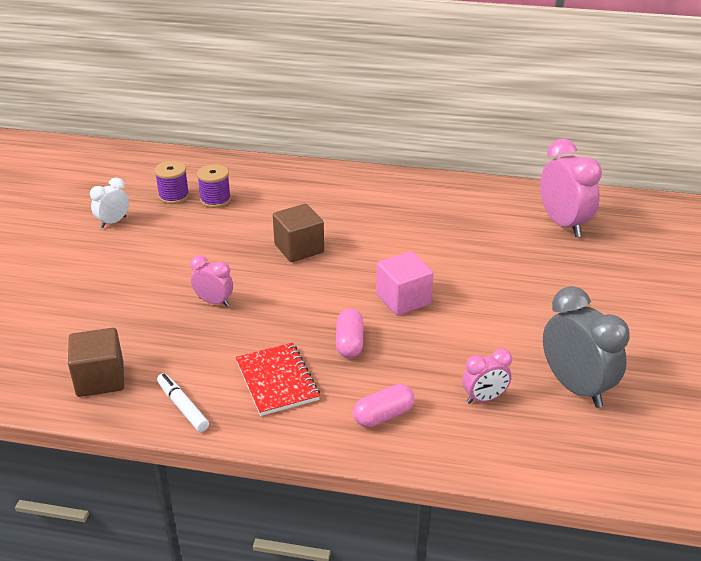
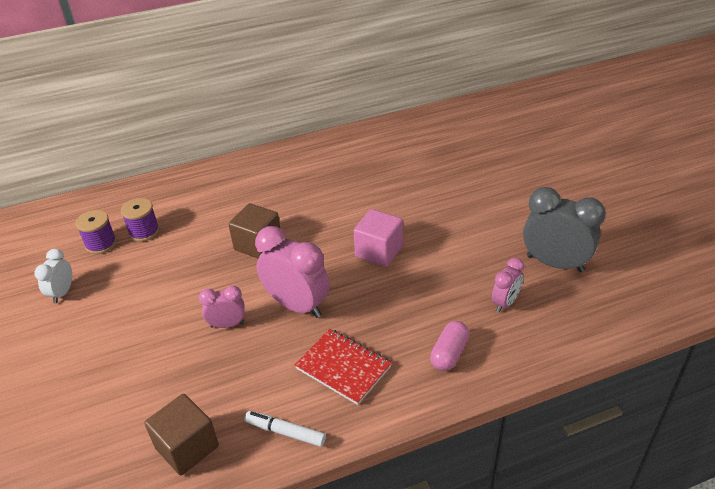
camera: 30 degrees left, 5 degrees up
(349, 343) = (370, 306): pink capsule -> none
(563, 224) = (438, 142): pink clock -> pink clock (297, 305)

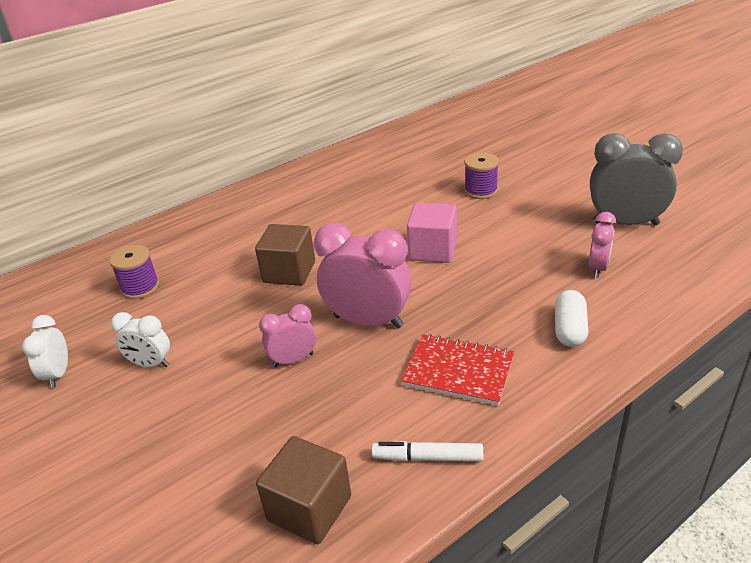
camera: 15 degrees left, 5 degrees down
(101, 244) = (89, 311): purple spool -> purple spool (480, 191)
(127, 301) = (150, 364): none -> white clock
(449, 353) = (569, 329): pink capsule -> white capsule

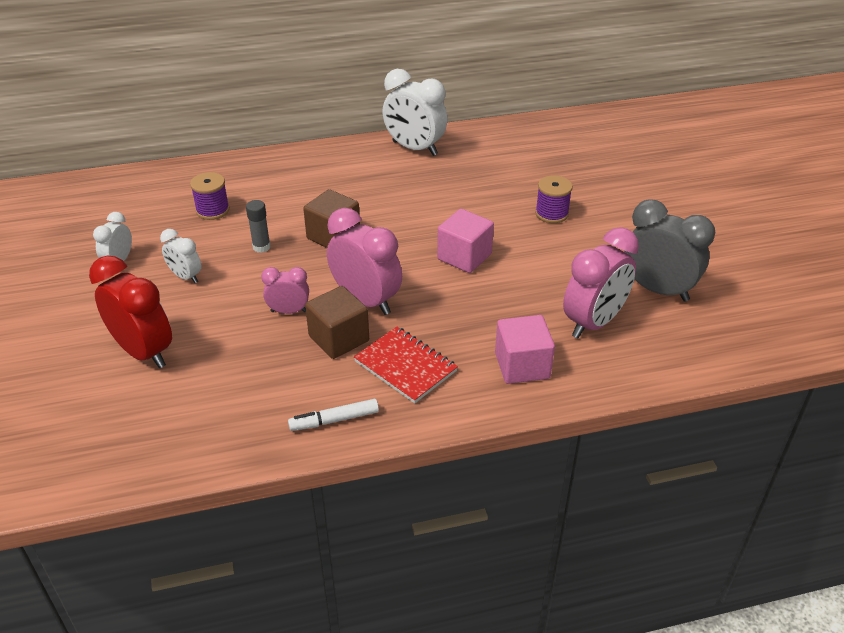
camera: 20 degrees right, 5 degrees up
(149, 466) = (144, 352): none -> red clock
(219, 306) = (261, 247): none -> grey glue stick
(309, 508) = (230, 422): brown cube -> brown cube (339, 338)
(313, 175) = (414, 148): none -> white clock
(427, 457) = (334, 420): white marker -> white marker turned 45 degrees counterclockwise
(569, 329) = (522, 366): white capsule -> pink cube
(598, 268) = (593, 323): pink clock -> pink clock, size x1.83

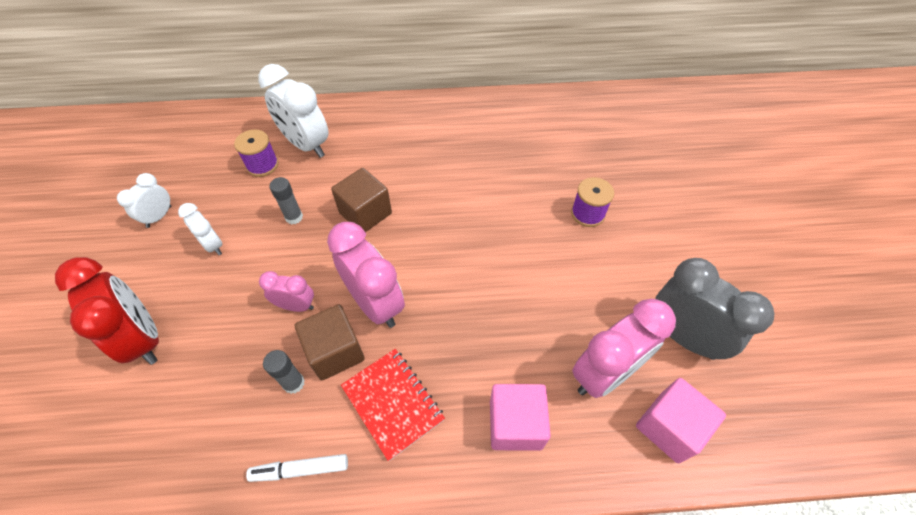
camera: 10 degrees right, 15 degrees up
(306, 365) = (294, 383): none -> grey glue stick
(414, 148) = (469, 113): white clock -> white clock (306, 145)
(464, 257) = (487, 259): pink cube -> pink cube (669, 427)

